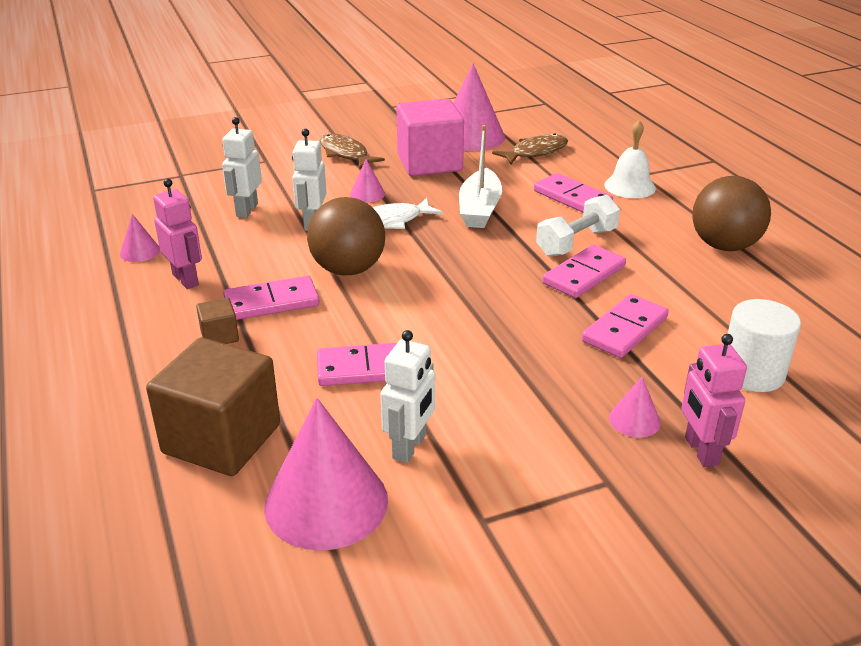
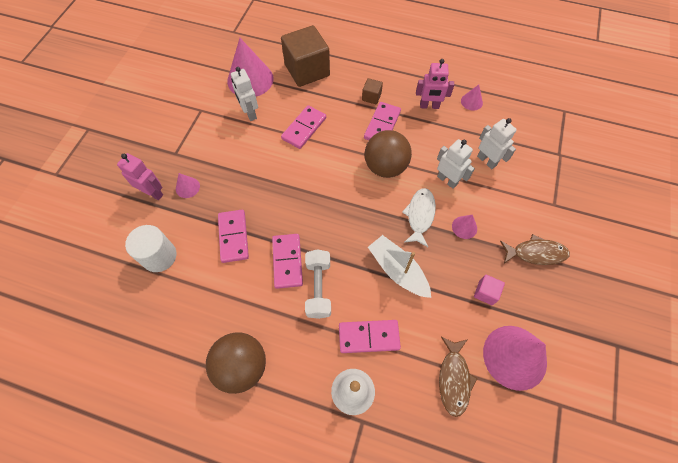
camera: 130 degrees right, 30 degrees up
(429, 163) = (485, 293): pink cube -> pink cube, size x0.44

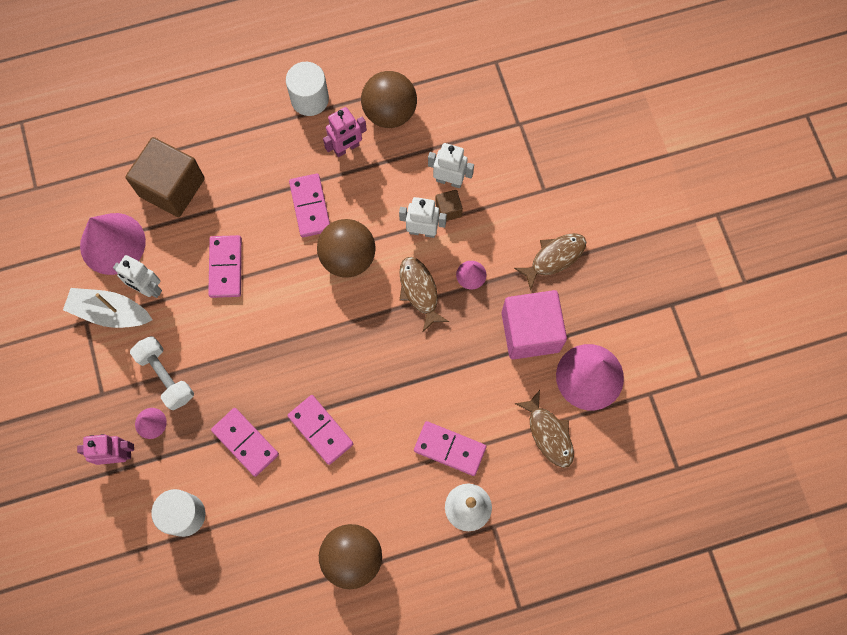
camera: 35 degrees left, 10 degrees up
(318, 288) = (370, 435): white dumbbell -> white dumbbell (166, 376)
(369, 336) = (450, 448): pink domino -> pink domino turned 60 degrees clockwise
(371, 97) = (273, 177): brown cube -> brown cube (448, 210)
(397, 270) = (435, 365): white boat -> white boat (110, 312)
(420, 215) = (419, 291): white fish -> brown fish
(424, 69) = (310, 99): none -> white cylinder
(471, 101) = (389, 112): pink cone -> brown ball
(485, 293) = (530, 331): pink cube -> pink cube, size x2.27

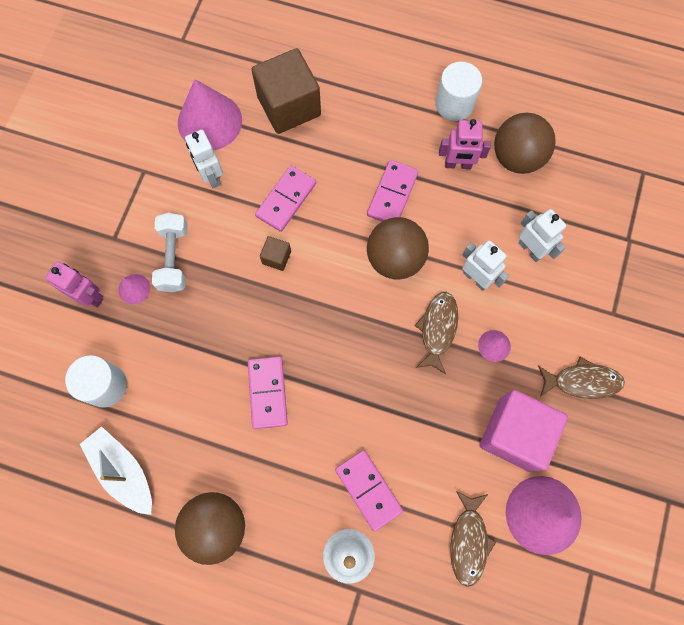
camera: 35 degrees right, 0 degrees up
(110, 312) = (168, 176): white boat -> white boat (123, 471)
(245, 442) = (198, 359): pink domino -> none
(448, 210) = (512, 274): brown cube -> brown cube (276, 257)

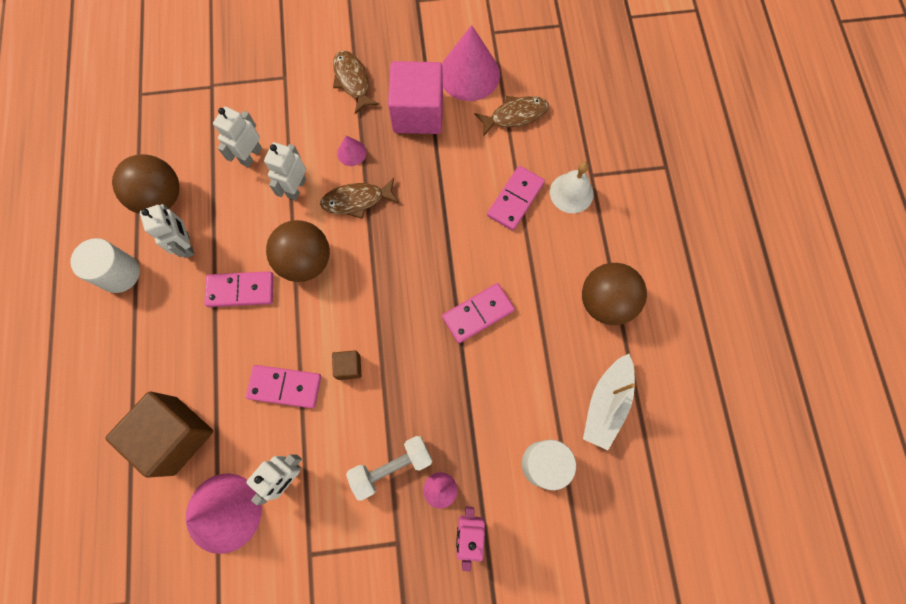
camera: 115 degrees left, 0 degrees up
(458, 164) = (187, 245): pink robot -> white robot

